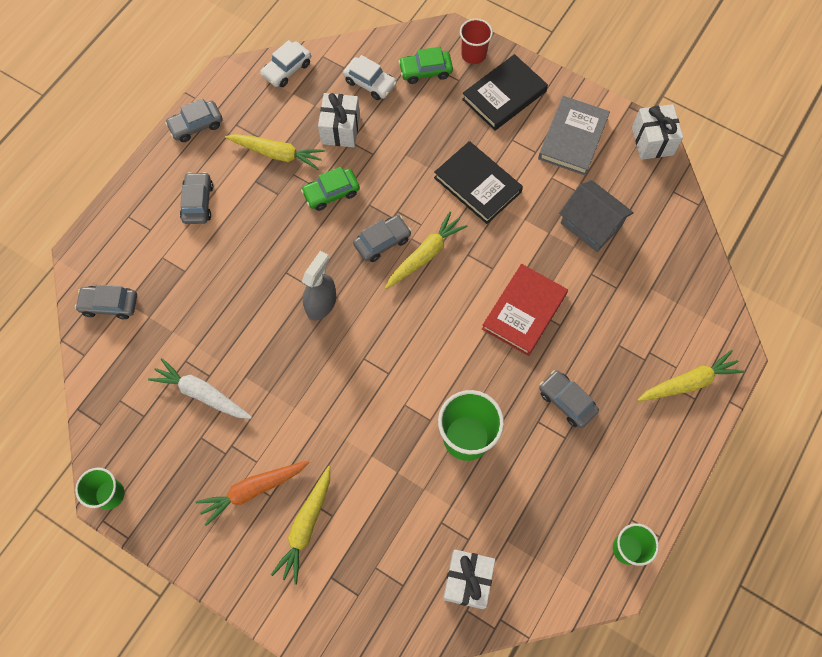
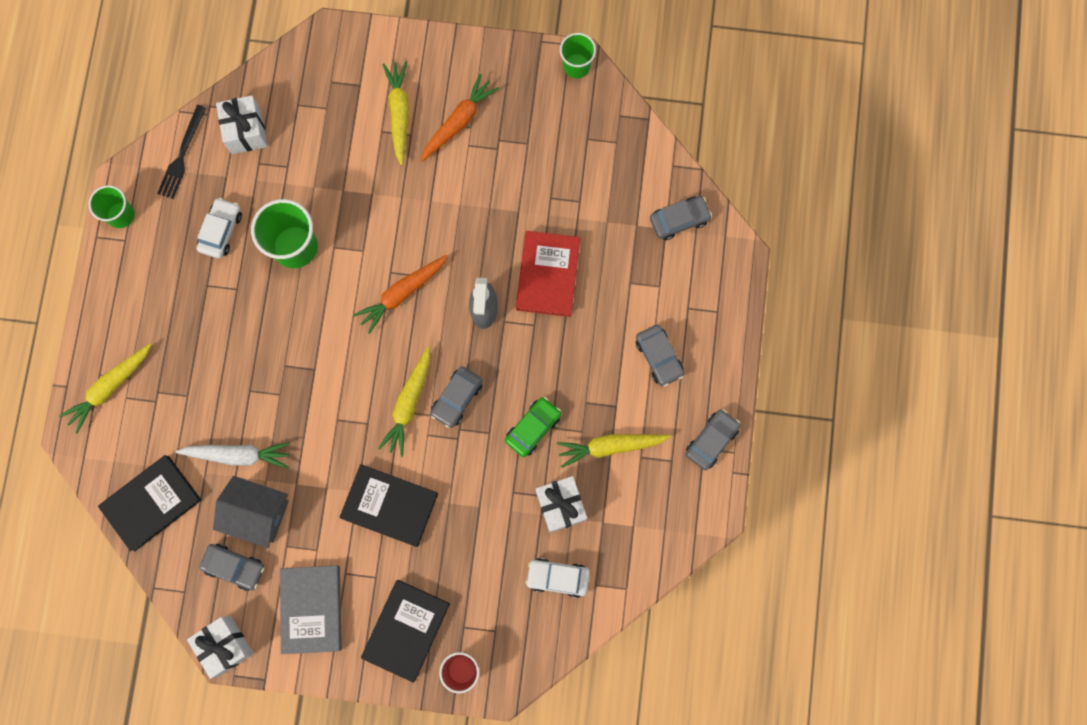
camera: 155 degrees right, 10 degrees up
(202, 393) = (547, 180): white carrot -> white carrot (238, 455)
(287, 69) = (655, 553): white car -> white car (221, 231)
(387, 349) = (402, 293): none -> orange carrot
(425, 71) = (505, 622): green car -> none
(524, 311) = (289, 388): red book -> red book (548, 275)
(543, 585) = (182, 155): none -> black fork
(567, 401) = (217, 319): grey car -> grey car (234, 567)
(680, 269) = (152, 503): none -> black book

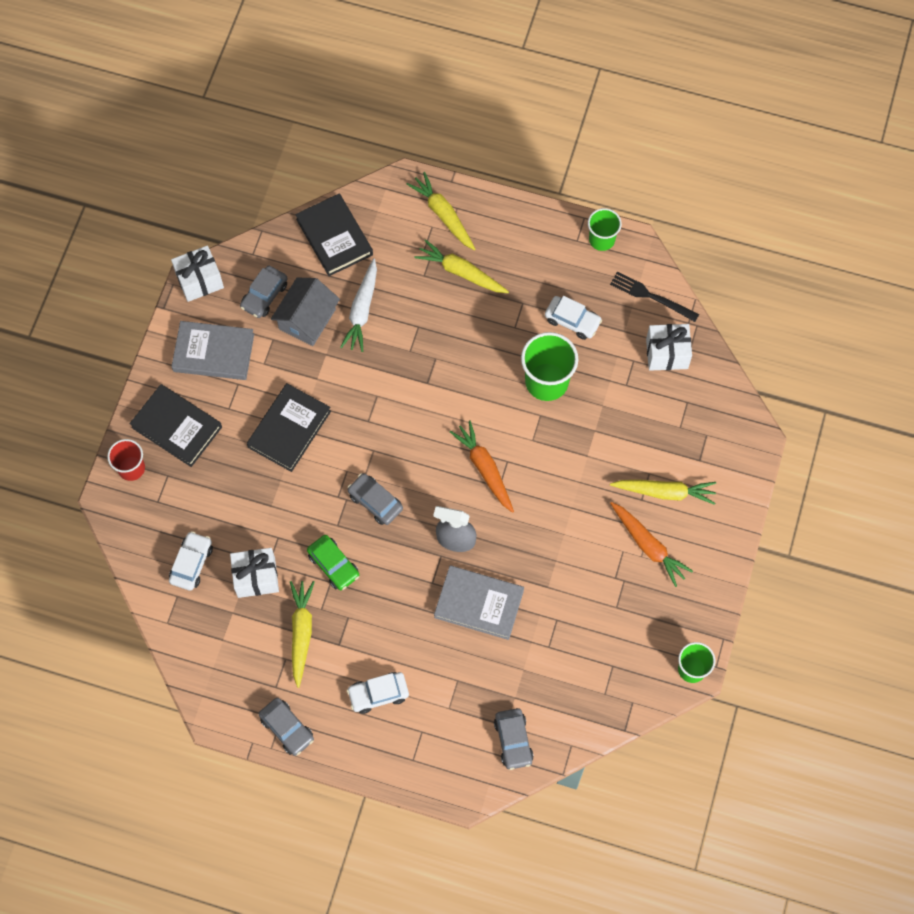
camera: 100 degrees right, 10 degrees down
(409, 404) = (379, 459): yellow carrot -> yellow carrot (461, 272)
(548, 275) = (479, 604): red book -> grey book
(659, 357) = (378, 694): grey car -> white car

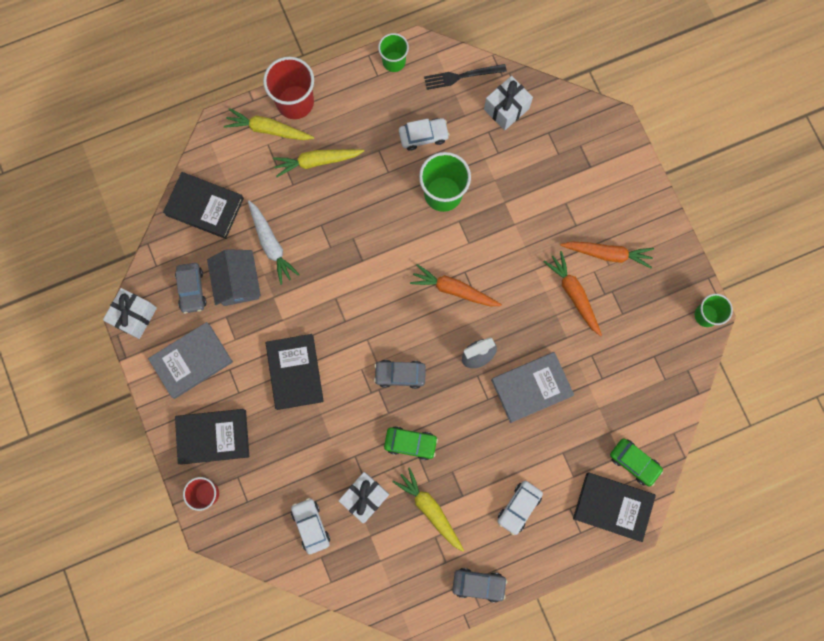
camera: 40 degrees left, 10 degrees up
(460, 762) = (613, 506): none -> black book
(486, 209) = (295, 102): none -> red cup
(513, 740) = (634, 462): grey car -> green car
(587, 556) = (574, 294): none -> orange carrot
(665, 492) = (587, 208): yellow carrot -> none

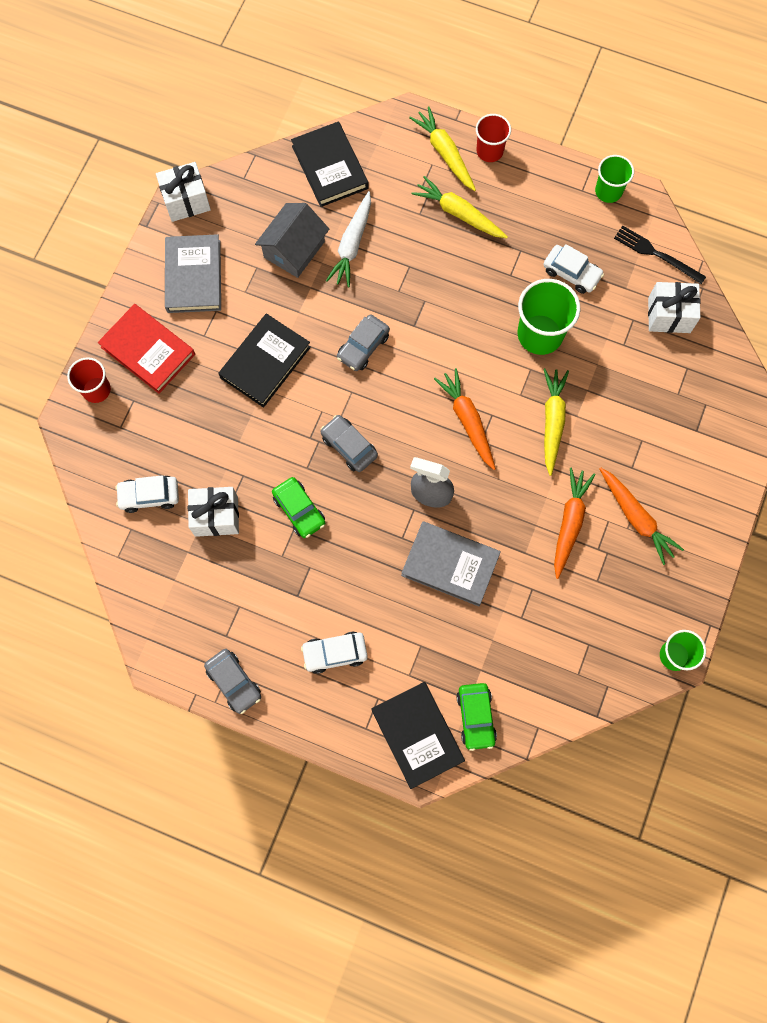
camera: 45 degrees right, 5 degrees down
(192, 289) = (252, 221): grey car -> grey car (363, 347)
(192, 361) = (194, 276): grey book -> grey book turned 75 degrees clockwise
(213, 436) = (148, 351): black book -> red book
(295, 102) = (489, 151): red cup -> red cup, size x0.62
(311, 525) = (149, 496): white car -> white car turned 120 degrees counterclockwise
(430, 509) = (259, 579): yellow carrot -> yellow carrot (552, 422)

